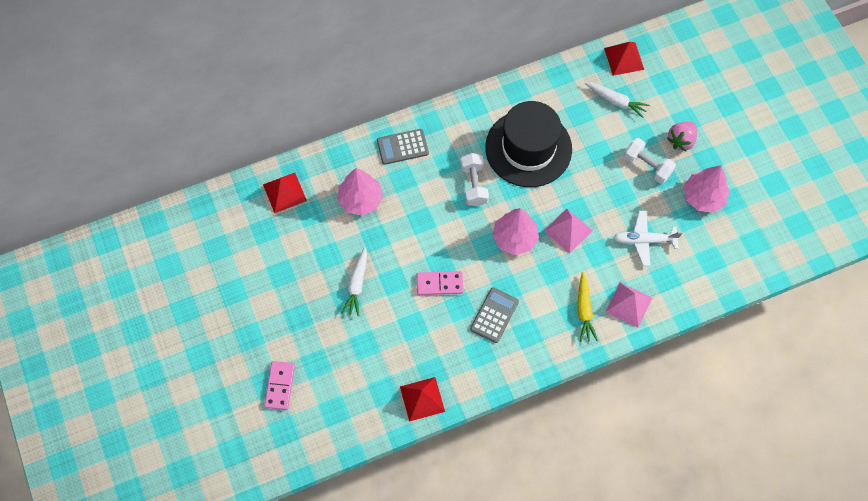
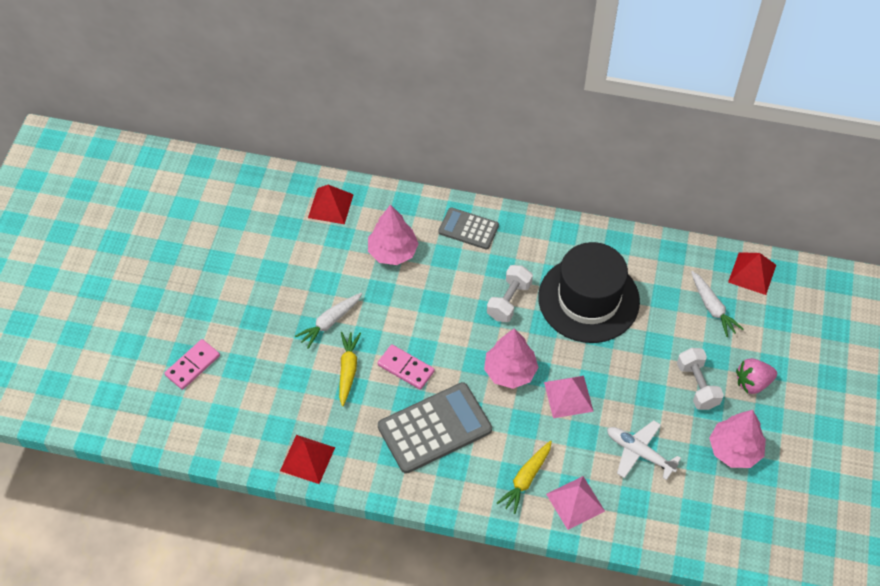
camera: 35 degrees right, 10 degrees down
(399, 312) = (348, 370): none -> yellow carrot
(494, 315) = (434, 428): grey calculator -> grey calculator, size x1.71

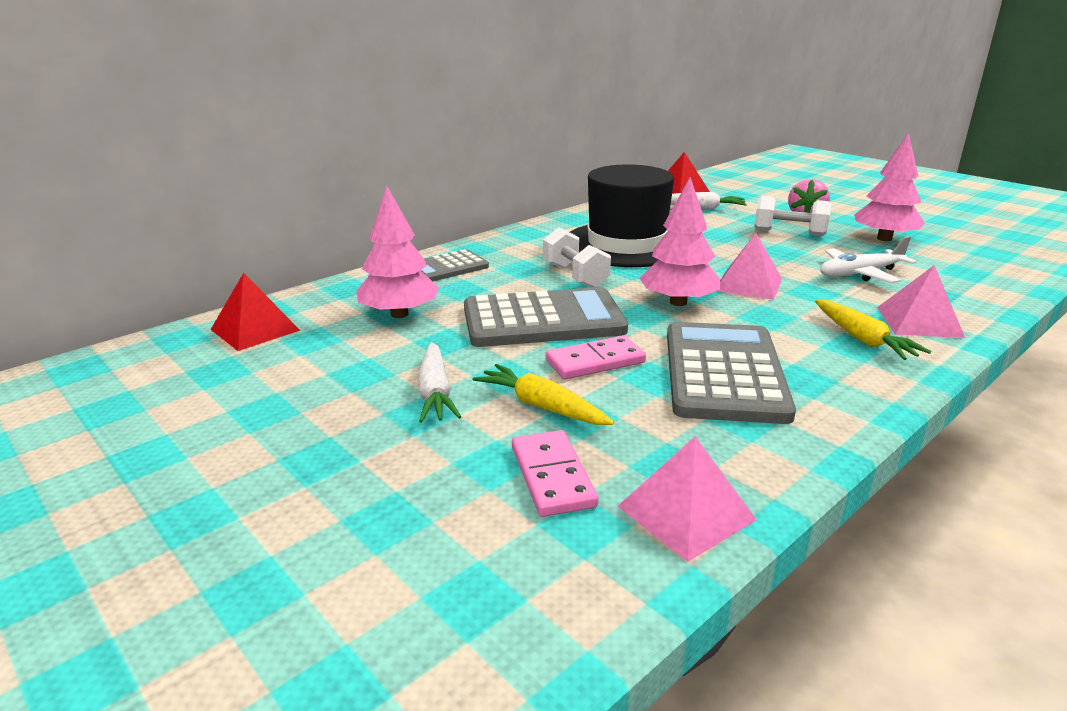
camera: 55 degrees left, 30 degrees down
(192, 365) = (294, 587): pink domino -> pink domino (552, 476)
(307, 459) = (686, 513): red pyramid -> pink pyramid
(436, 319) = (543, 320): none -> grey calculator

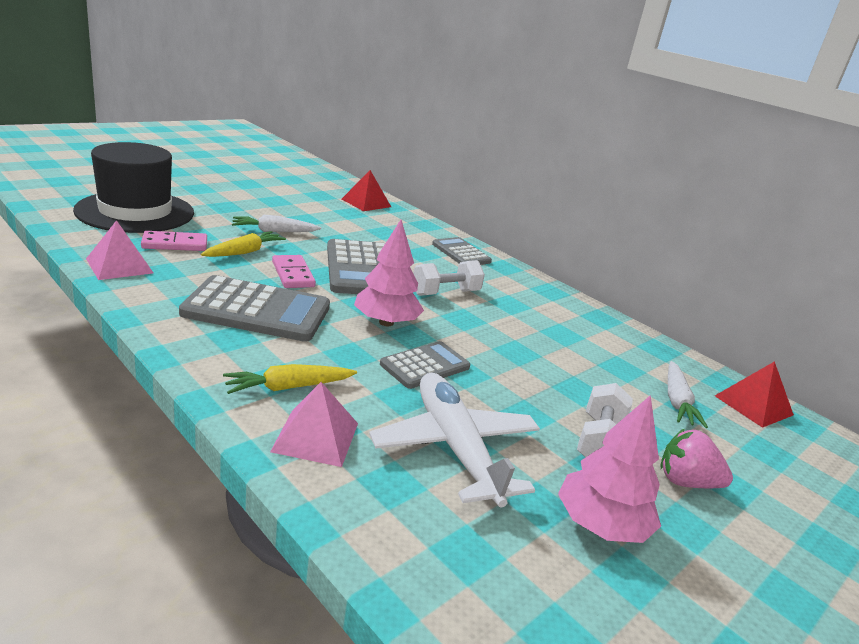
camera: 85 degrees right, 0 degrees up
(399, 314) = (380, 233): pink tree -> none
(626, 244) = (529, 329): black hat -> black hat (135, 212)
(748, 284) = (425, 366): pink pyramid -> grey calculator
(860, 274) = (456, 448): white plane -> white plane, size x1.53

